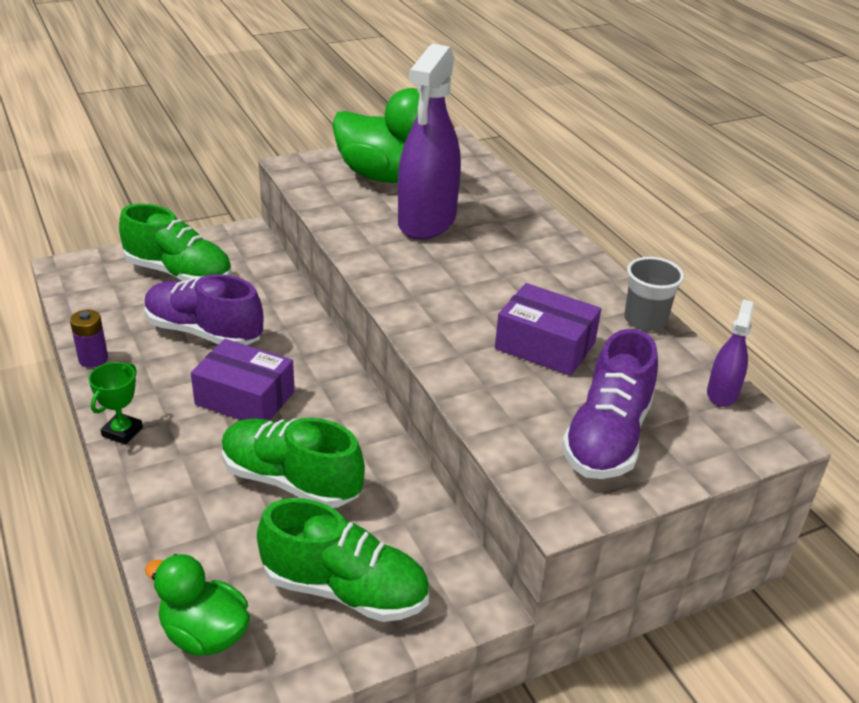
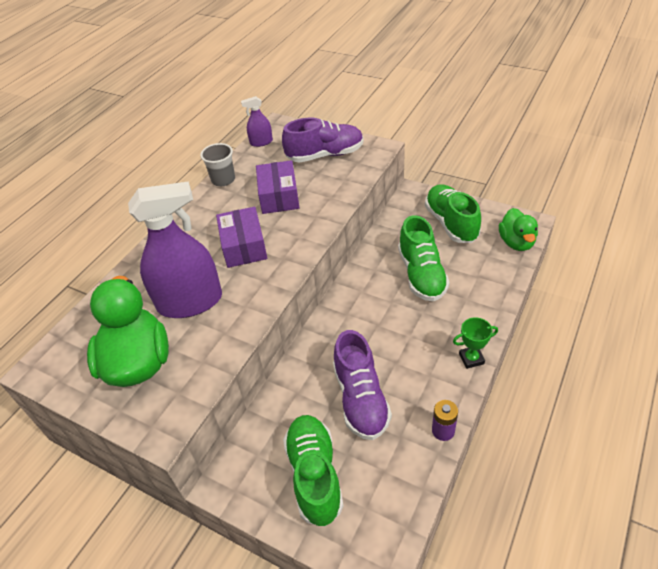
camera: 120 degrees left, 10 degrees up
(245, 398) = (391, 332): purple box -> purple box (244, 246)

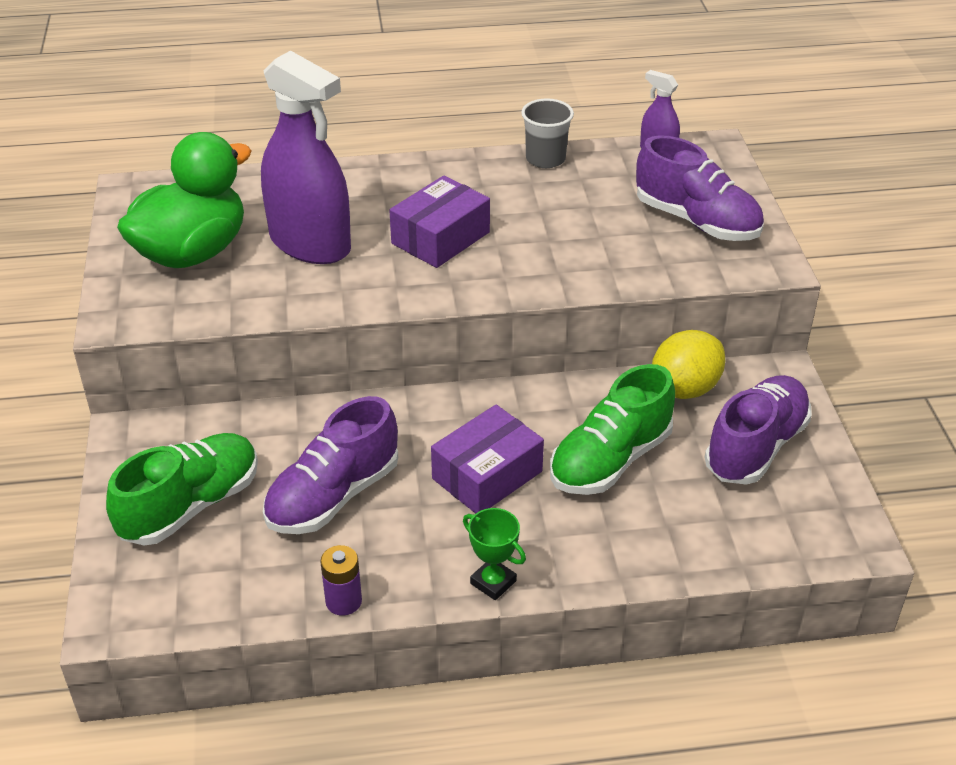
camera: 50 degrees right, 5 degrees down
(279, 196) = (563, 221): purple box -> purple box (487, 475)
(396, 226) = (684, 389): none -> yellow lemon
(451, 223) = (755, 447): green shoe -> purple shoe
(516, 242) = (791, 543): green duck -> none

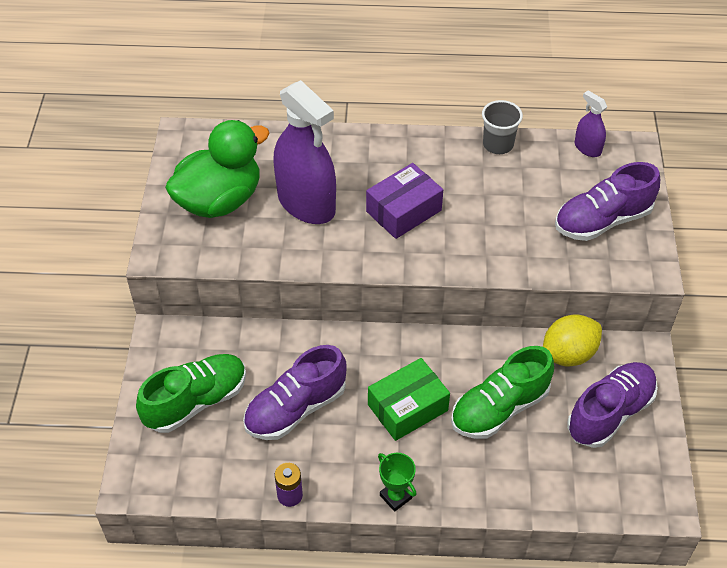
camera: 10 degrees right, 10 degrees up
(487, 475) = (407, 407): purple box -> green box
(696, 221) = (602, 220): purple shoe -> purple shoe turned 105 degrees clockwise

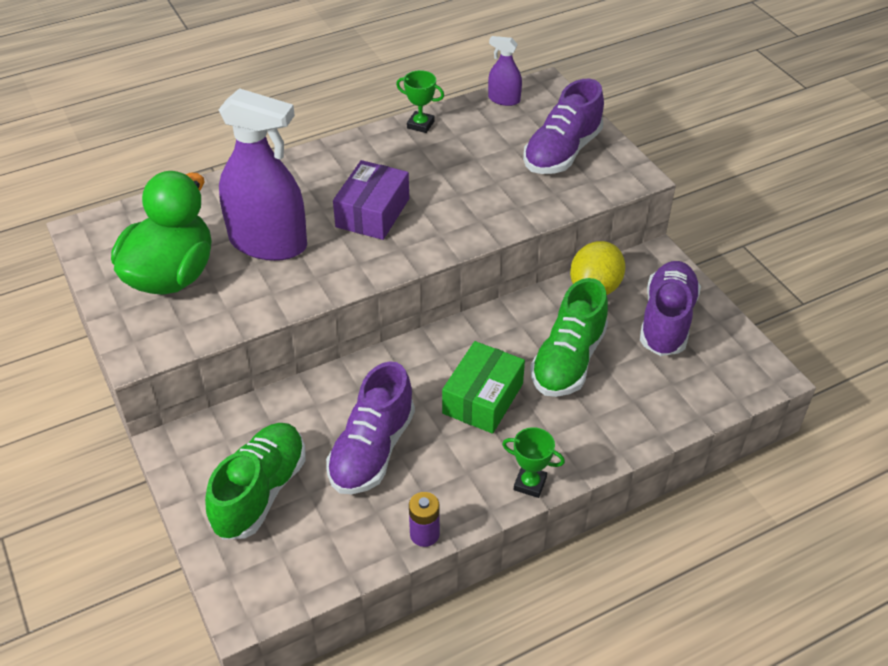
camera: 30 degrees left, 5 degrees down
(498, 144) = (420, 125): grey cup -> green trophy

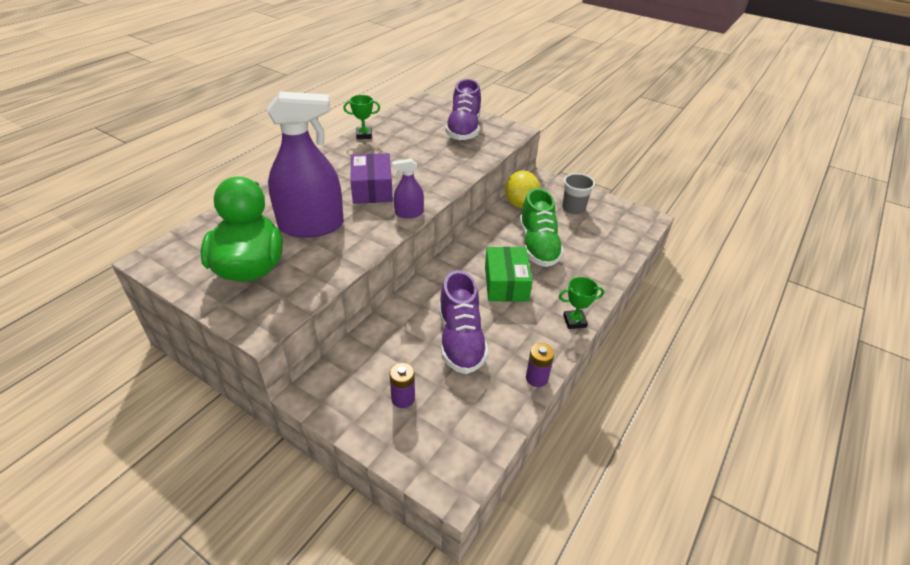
camera: 30 degrees left, 5 degrees down
(260, 492) = (403, 398): green shoe -> purple battery
(504, 99) = (405, 112): purple spray bottle -> purple spray bottle (409, 213)
(666, 321) = (573, 208): purple shoe -> grey cup

